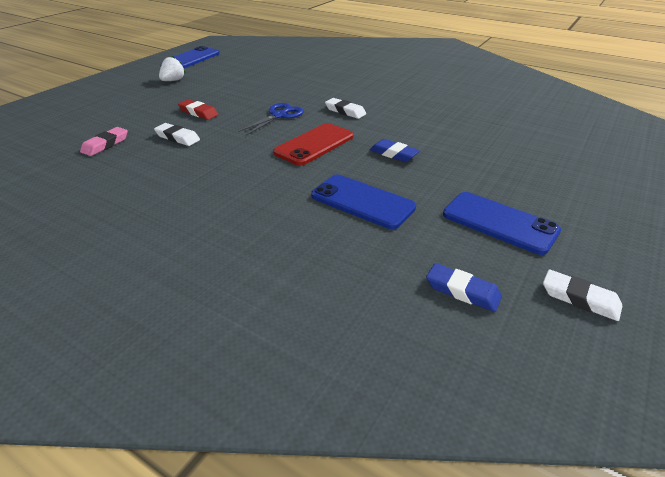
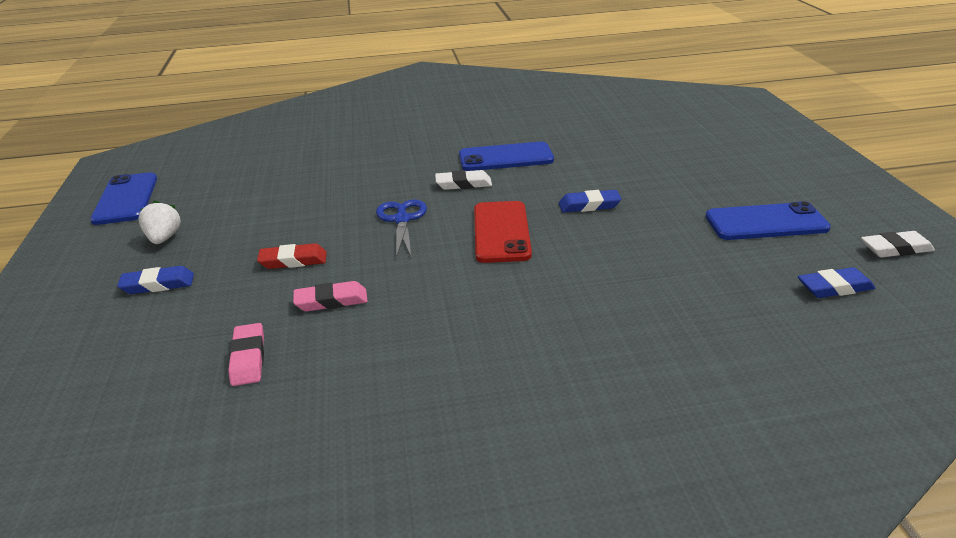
camera: 40 degrees left, 5 degrees down
(136, 98) = (158, 285): none -> blue eraser
(177, 138) = (331, 301): white eraser -> pink eraser
(362, 202) = (646, 262): blue phone -> blue phone (505, 158)

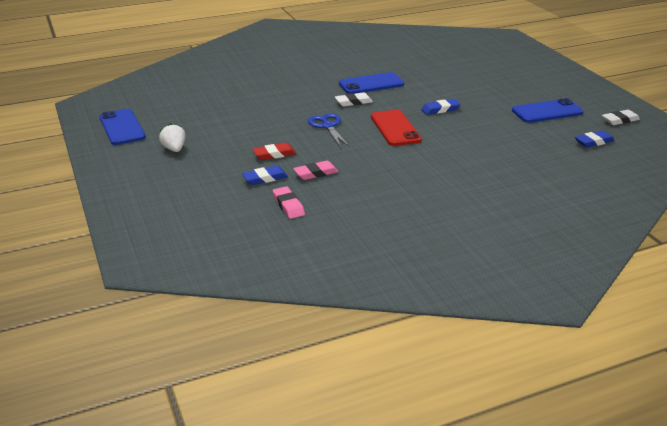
camera: 15 degrees left, 0 degrees up
(158, 285) = (196, 175): blue eraser -> blue eraser (265, 178)

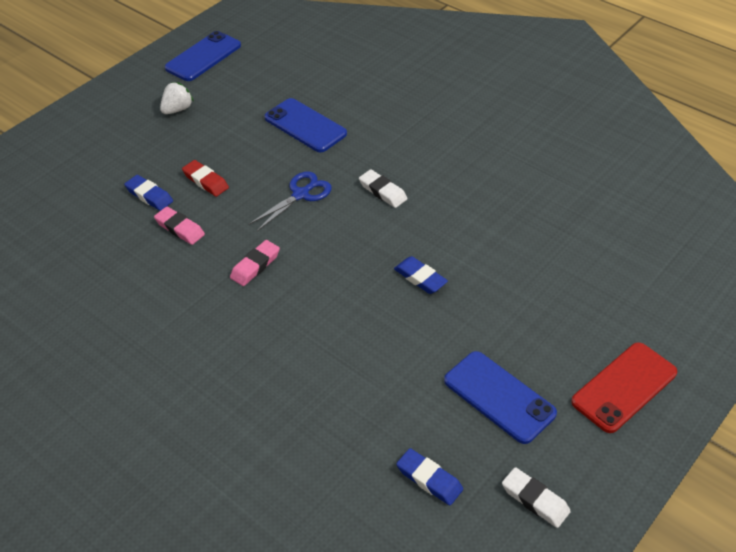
camera: 65 degrees right, 15 degrees up
(288, 205) = (101, 235): pink eraser -> pink eraser (255, 266)
(371, 84) = (450, 187): blue phone -> blue phone (305, 126)
(395, 128) = (333, 253): red phone -> red phone (624, 387)

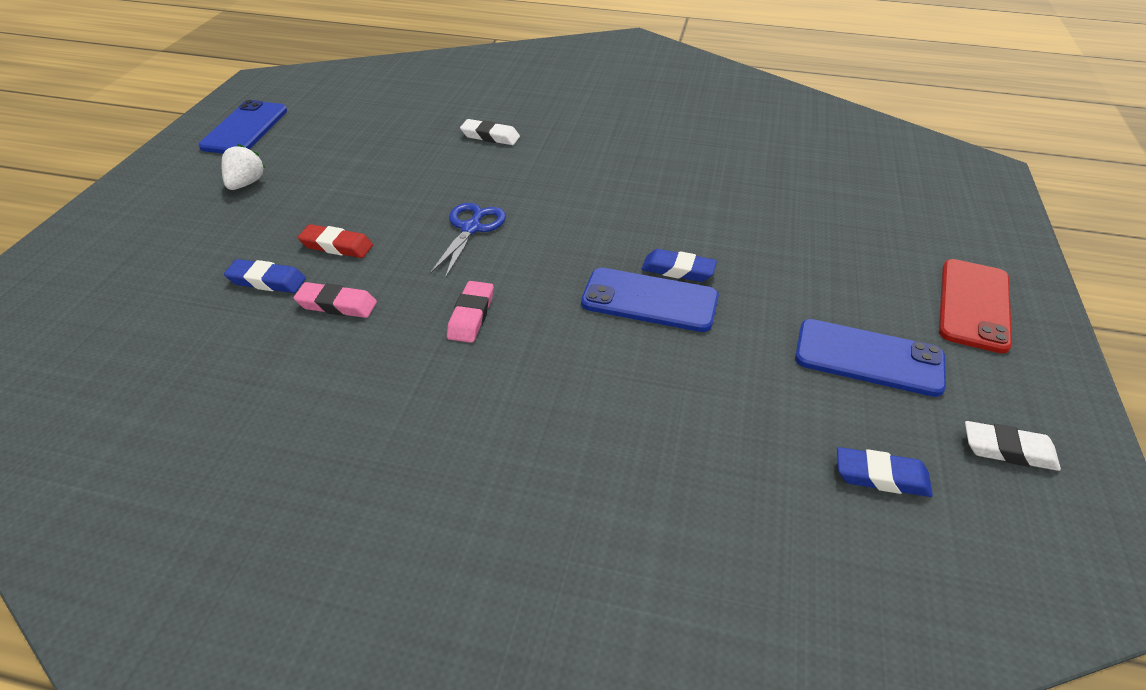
camera: 30 degrees left, 5 degrees down
(305, 126) = (424, 164): blue phone -> blue phone (649, 300)
(382, 191) = (565, 202): white eraser -> white eraser (490, 136)

